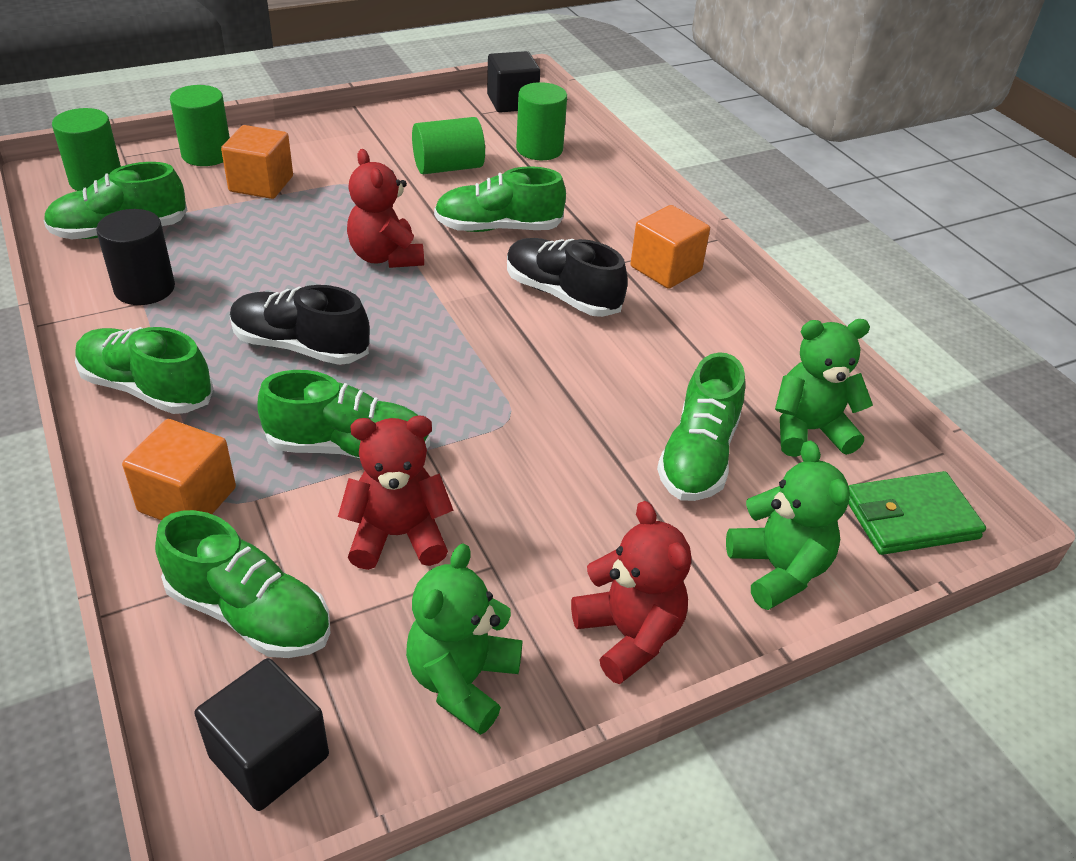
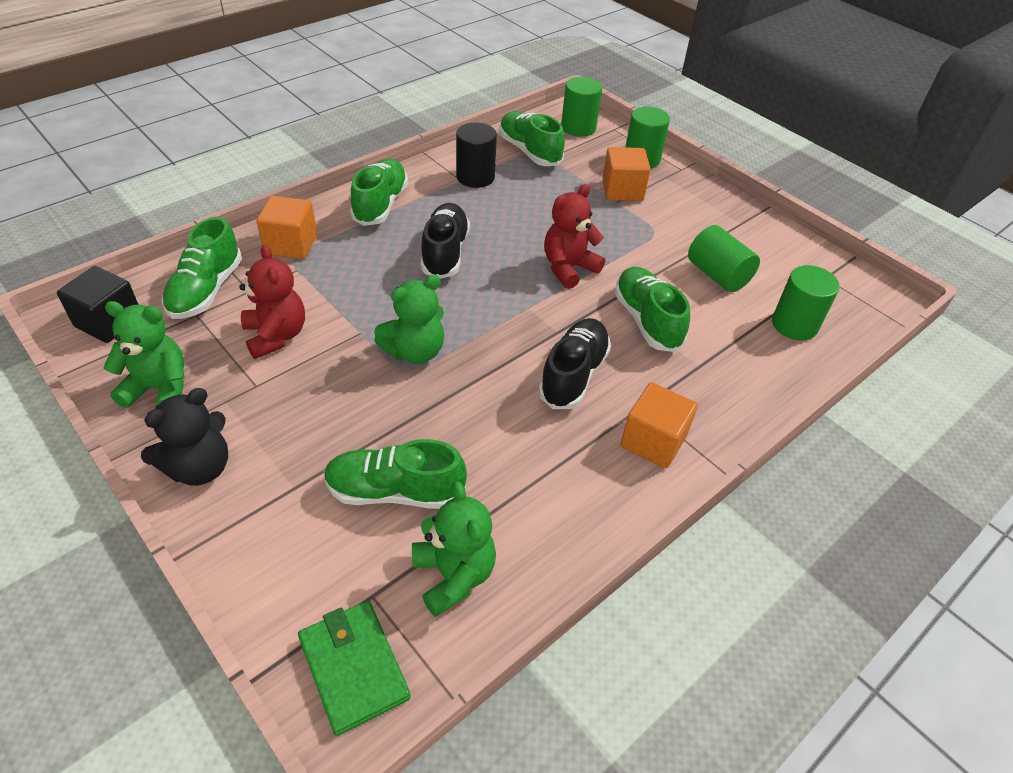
camera: 75 degrees right, 5 degrees up
(348, 448) = (351, 297): green shoe -> none
(512, 102) = (864, 293): black cube -> none
(629, 635) = (199, 467): red teddy bear -> black teddy bear
(778, 570) = (273, 558): green teddy bear -> green teddy bear (415, 351)

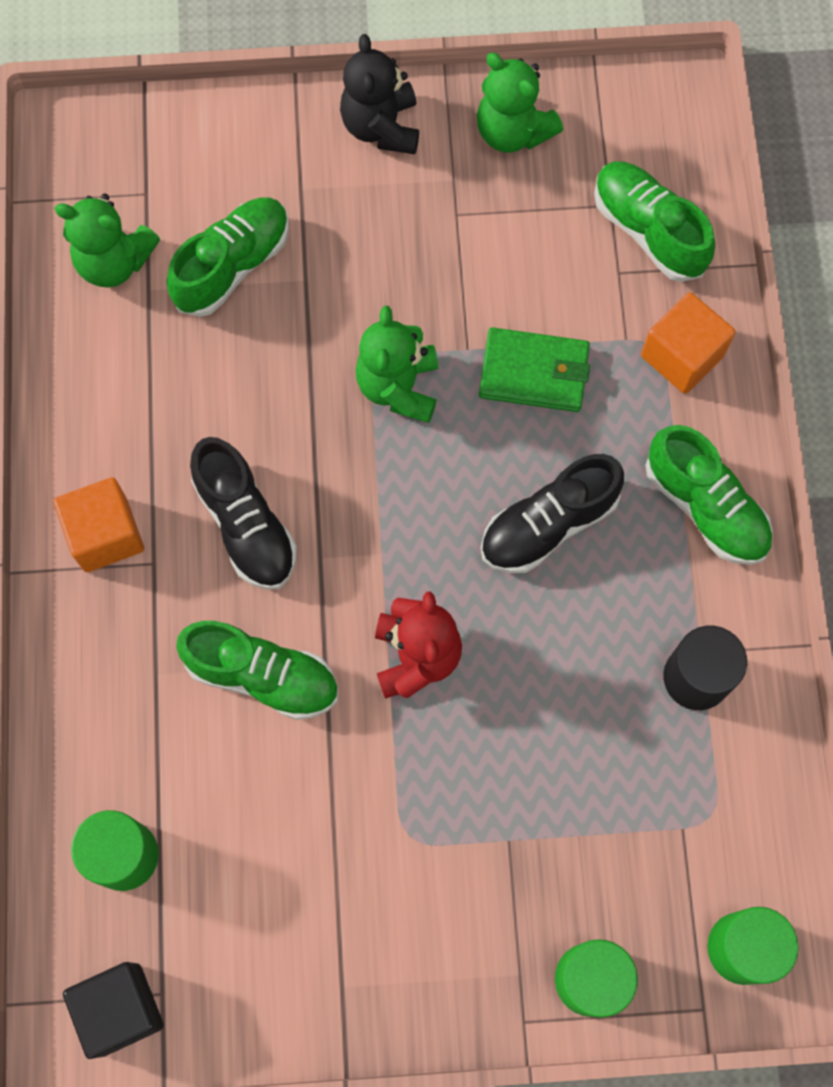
camera: 130 degrees right, 25 degrees up
(109, 322) = (653, 122): black cube -> black cube (120, 1009)
(159, 388) = (512, 132): green teddy bear -> green teddy bear turned 90 degrees clockwise
(276, 336) = (520, 265): red teddy bear -> none
(353, 667) = (98, 150): green wallet -> green wallet (534, 373)
(445, 253) = (548, 524): black shoe -> black shoe turned 105 degrees clockwise
(529, 151) = (717, 809): green shoe -> none
(622, 190) = (529, 873): orange cube -> none
(717, 275) = (270, 842): green cylinder -> none

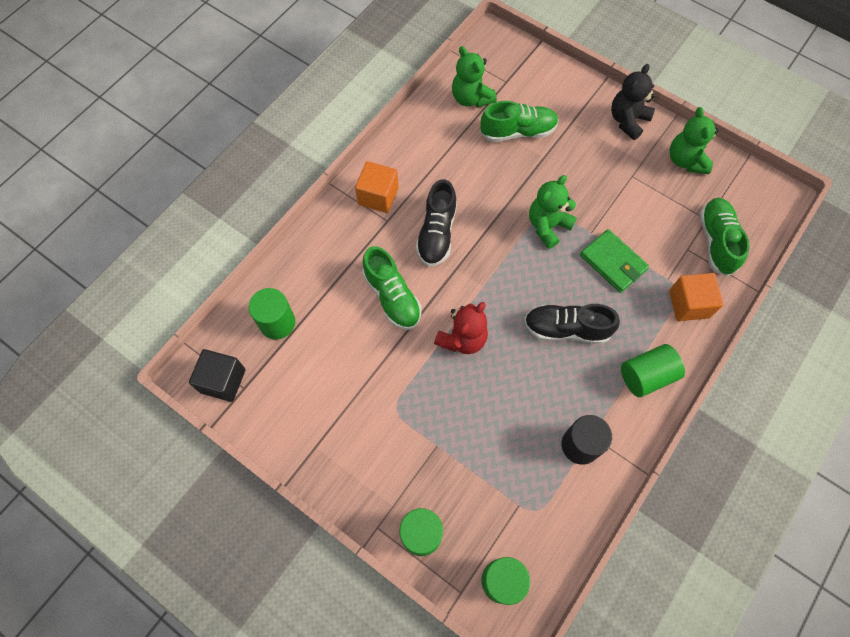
camera: 40 degrees right, 5 degrees down
(705, 507) = (646, 376): green shoe -> green cylinder

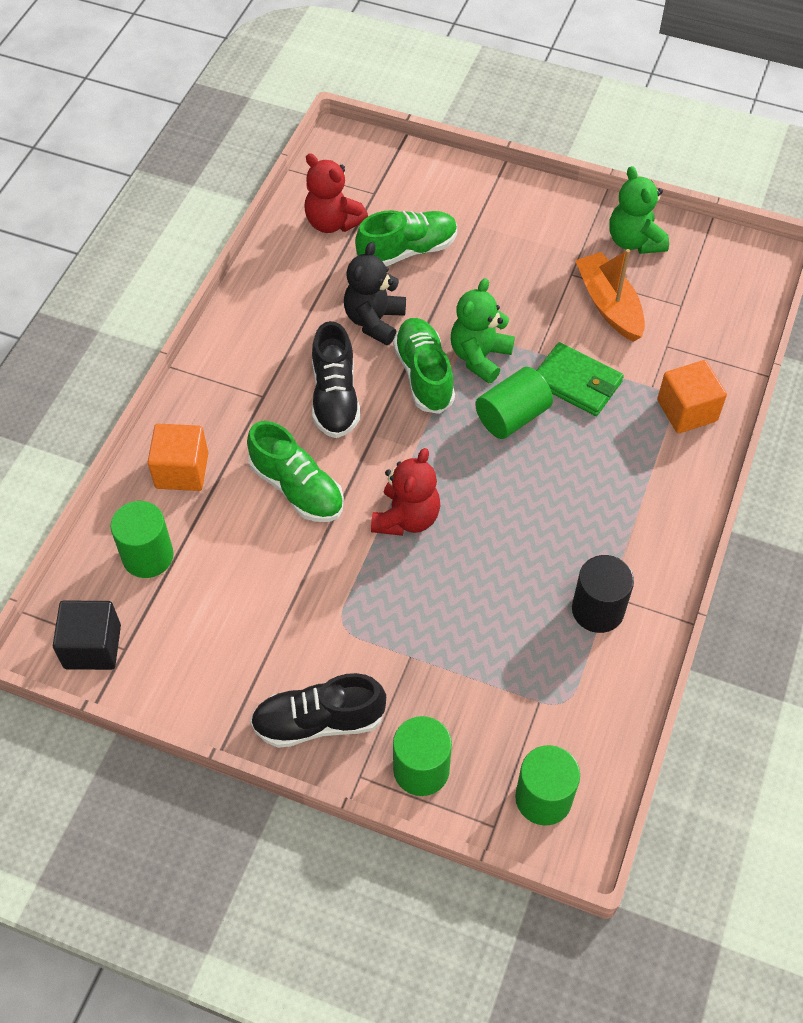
camera: 15 degrees left, 10 degrees down
(378, 196) = (242, 368): orange cube -> orange cube (182, 470)
(471, 98) = (333, 222): green teddy bear -> red teddy bear
(566, 329) = (539, 475): black shoe -> black shoe (318, 721)
(627, 120) = (546, 209): black teddy bear -> black teddy bear (374, 321)
(646, 376) = (658, 507): green cylinder -> green cylinder (512, 416)
(653, 207) = (609, 305): none -> orange boat
(716, 241) = (700, 329): green shoe -> green shoe (424, 375)

